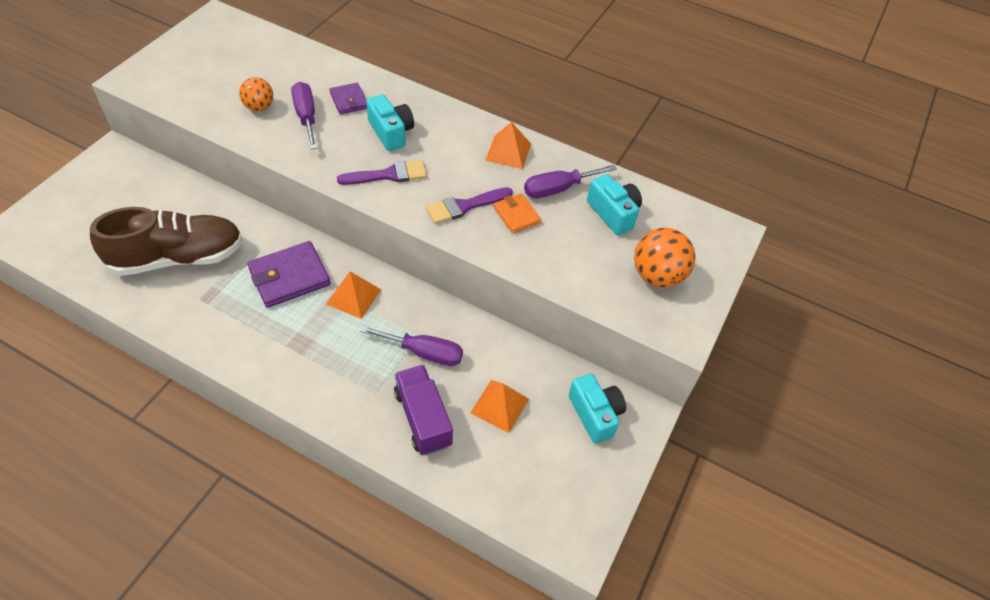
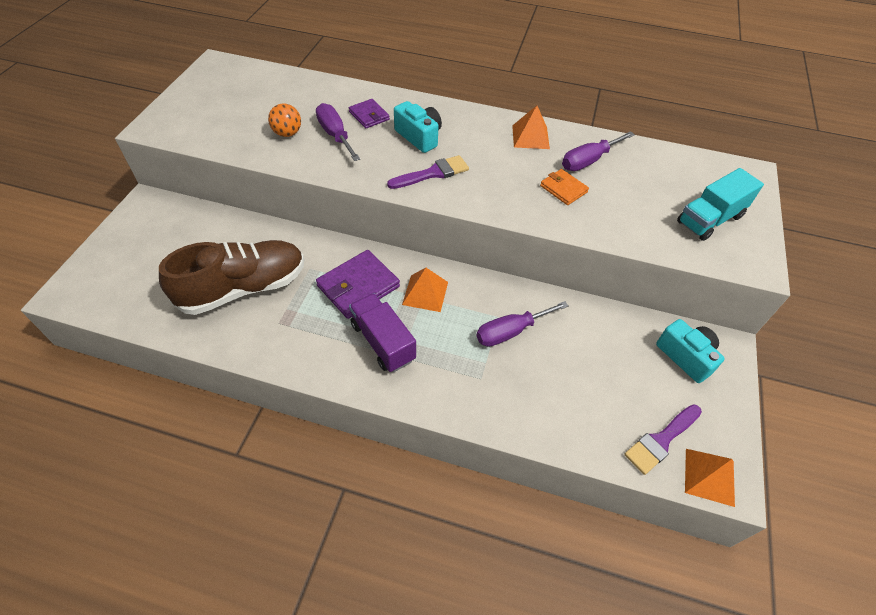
camera: 10 degrees left, 0 degrees up
(423, 418) = (535, 393): purple truck -> purple truck (383, 342)
(424, 352) = (510, 331): purple screwdriver -> purple screwdriver turned 150 degrees clockwise
(465, 206) = (514, 189): purple brush -> purple brush (661, 440)
(500, 406) = (599, 366): orange pyramid -> orange pyramid (709, 477)
(613, 213) = (645, 173): turquoise camera -> none
(657, 276) = (709, 219): orange ball -> turquoise truck

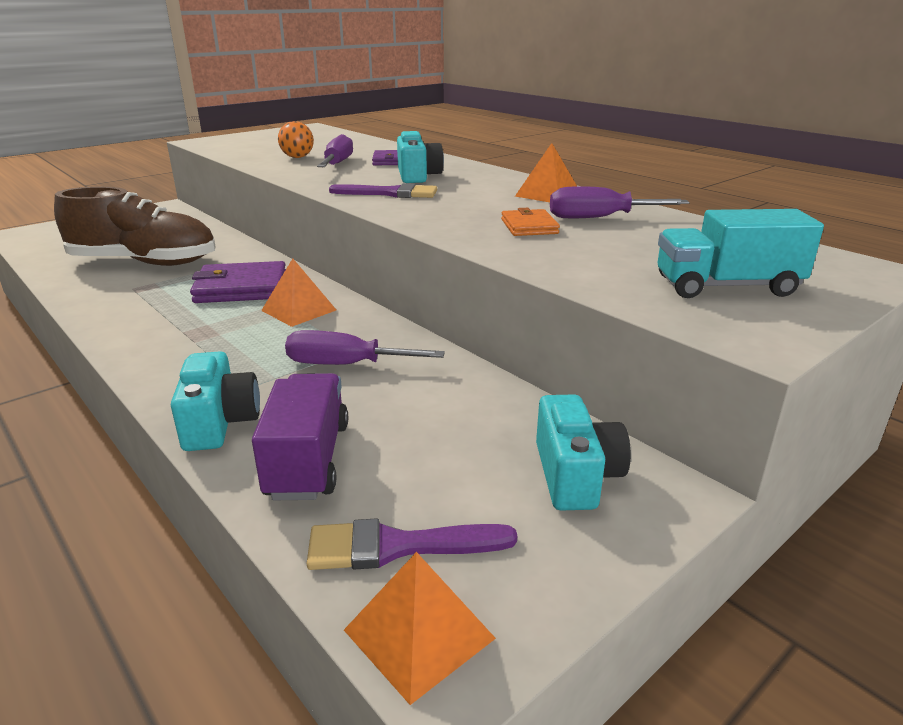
camera: 35 degrees right, 25 degrees down
(383, 342) = (197, 327): purple truck -> purple truck (308, 460)
(500, 413) = (219, 422): none -> turquoise camera

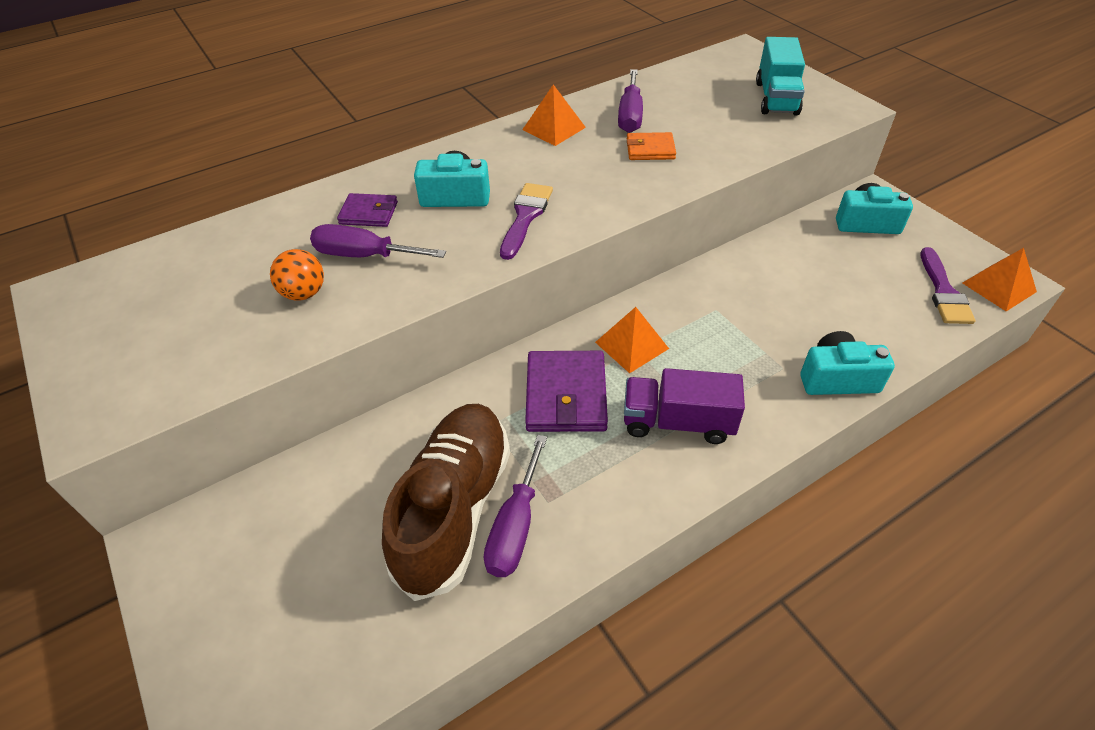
camera: 80 degrees left, 20 degrees up
(308, 460) = (874, 328): purple truck -> purple truck (678, 422)
(346, 365) = (742, 312): purple screwdriver -> purple screwdriver (515, 527)

